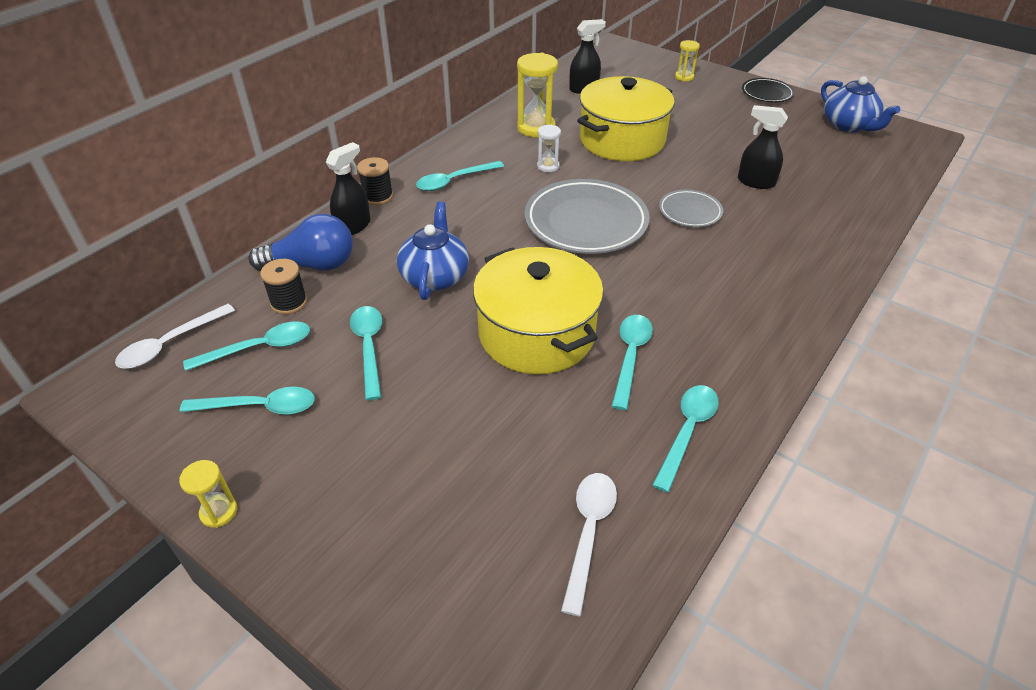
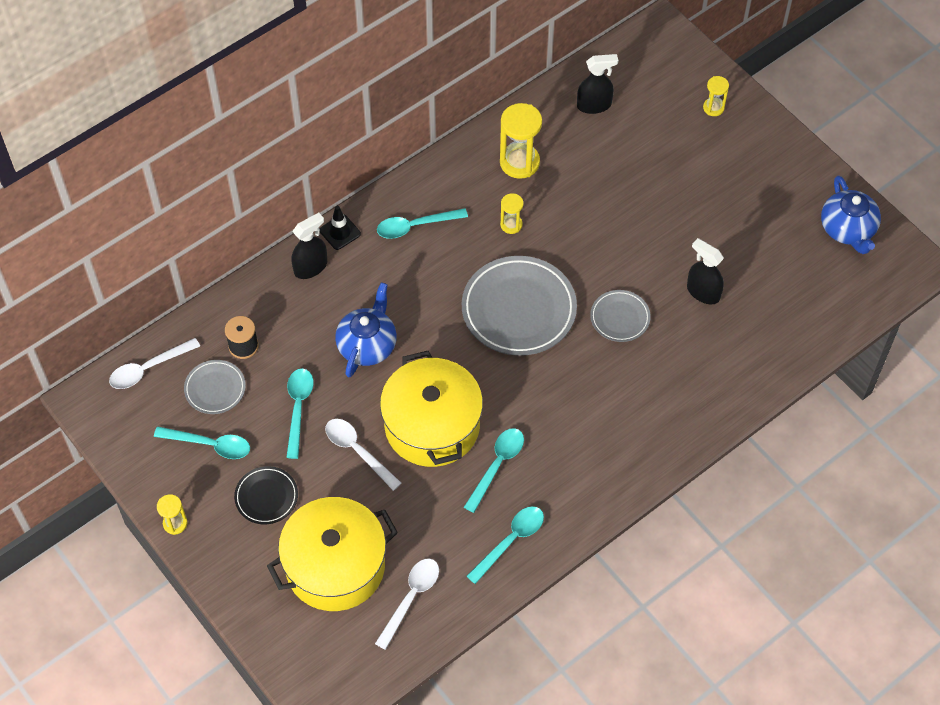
camera: 15 degrees right, 15 degrees up
(259, 348) = (215, 389): turquoise spoon -> grey plate
(312, 265) = (268, 307): blue light bulb -> none
(377, 196) = (340, 232): black spool -> black traffic cone
(455, 376) = (357, 451): none -> white spoon
(548, 166) = (511, 225): white hourglass -> yellow hourglass
(622, 140) = (599, 201): yellow pot -> yellow pot (335, 566)
(767, 93) = (790, 157): black plate -> black plate (266, 497)

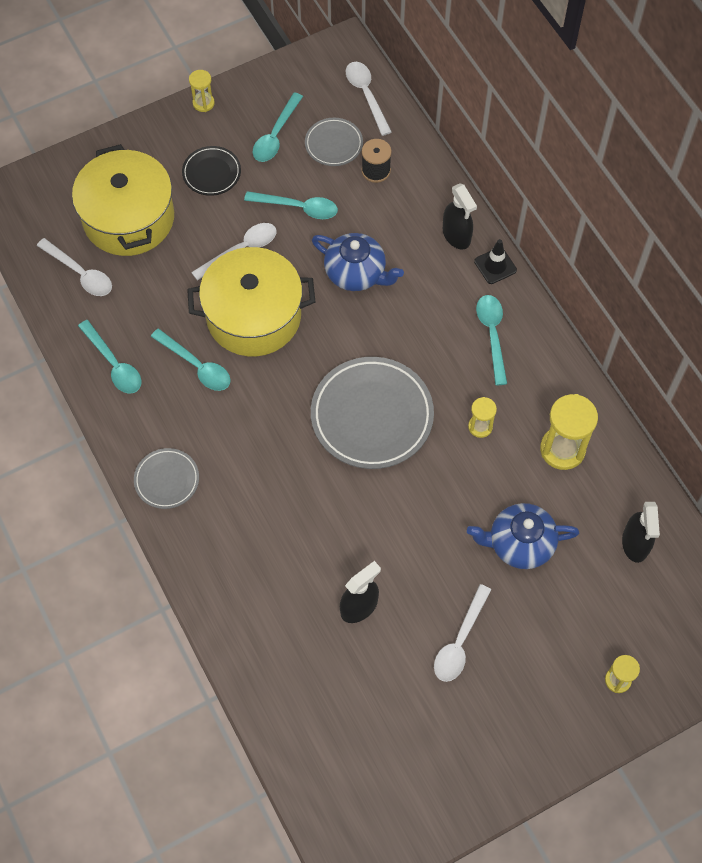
camera: 100 degrees right, 5 degrees up
(620, 318) = (342, 513): grey plate -> grey plate (167, 480)
(712, 216) = (460, 641): none -> white spoon
(848, 229) = (417, 796): blue teapot -> blue teapot (519, 544)

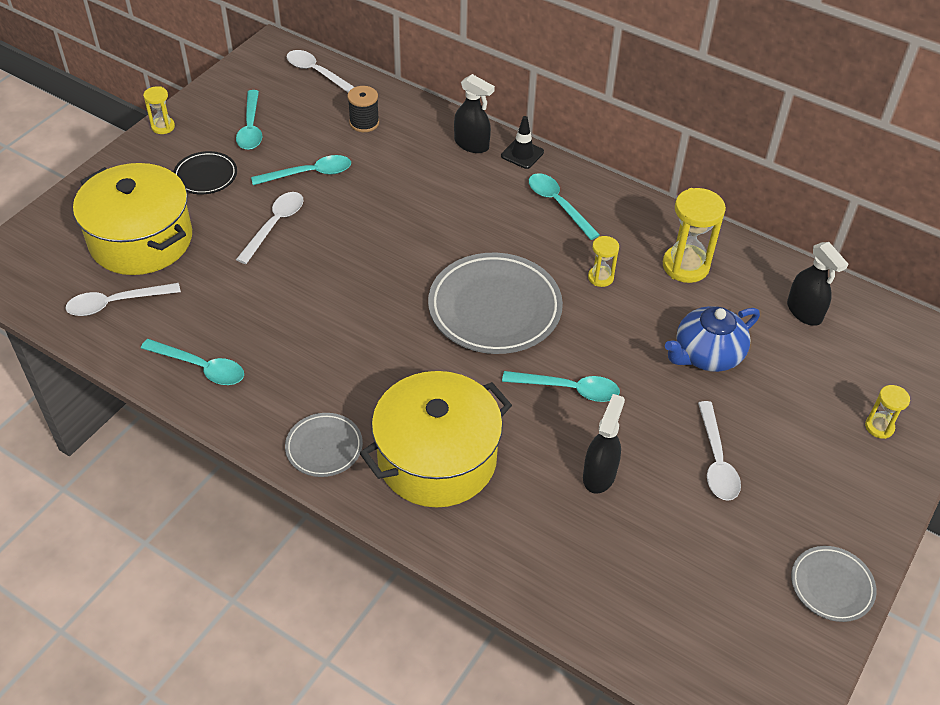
camera: 30 degrees left, 15 degrees down
(80, 273) = (116, 303): white spoon -> white spoon turned 150 degrees clockwise
(196, 366) = (291, 335): turquoise spoon -> turquoise spoon (569, 389)
(253, 316) = (323, 272): yellow pot -> yellow pot (437, 458)
(333, 144) = (311, 117): grey plate -> grey plate (831, 586)
(356, 273) = (400, 203): blue teapot -> none

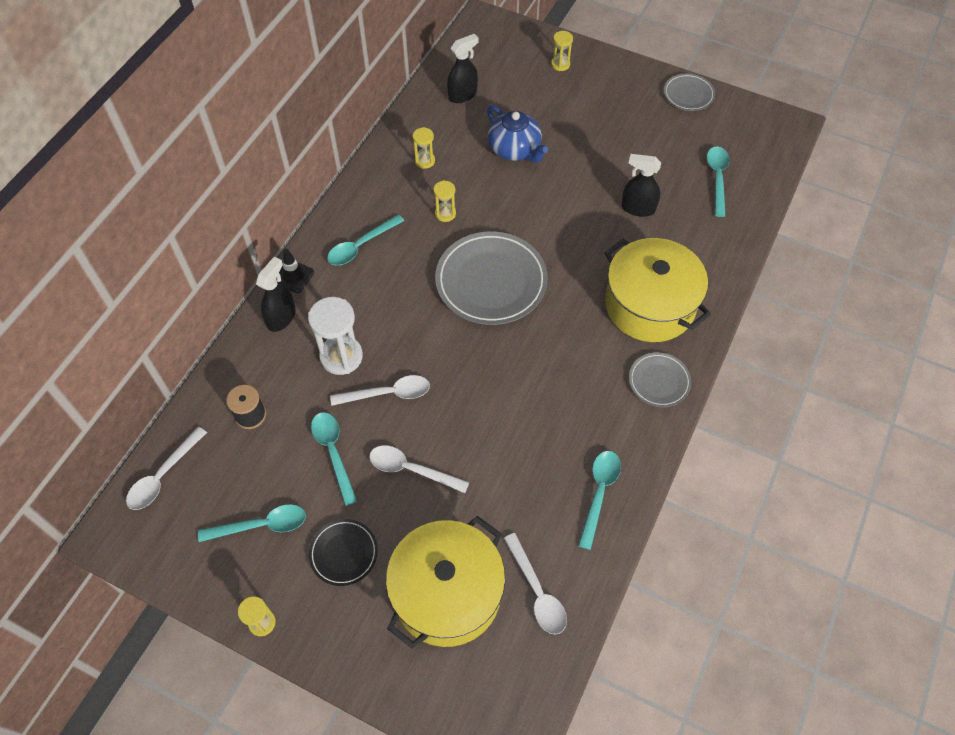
camera: 95 degrees left, 10 degrees up
(416, 184) = (341, 356): none -> white hourglass
(569, 389) = (565, 229): turquoise spoon -> turquoise spoon (717, 178)
(685, 266) = (425, 161): yellow hourglass -> yellow hourglass, size x0.54
(716, 461) = (609, 146): white spoon -> white spoon (388, 393)

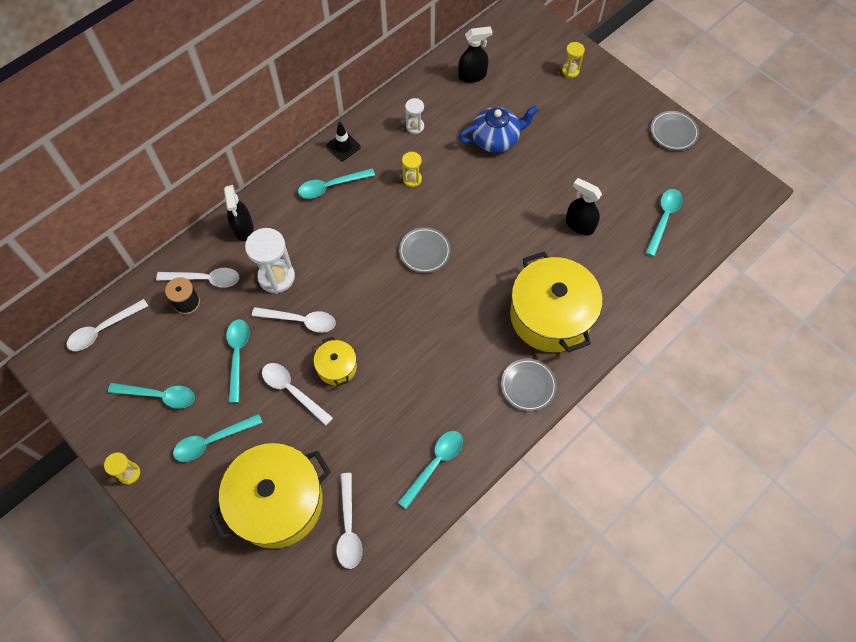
camera: 20 degrees right, 5 degrees up
(261, 384) = (205, 279): none -> white spoon
(281, 317) = (243, 228): black spray bottle -> black spray bottle turned 120 degrees clockwise
(293, 276) = (267, 196): black traffic cone -> black traffic cone (343, 146)
(344, 553) = (212, 441): black plate -> turquoise spoon
(425, 161) = (415, 127): yellow hourglass -> white hourglass
(449, 428) = (337, 367): none -> yellow pot
(491, 282) = (424, 251): grey plate -> grey plate, size x0.52
(515, 149) = (496, 139): blue teapot -> blue teapot turned 90 degrees counterclockwise

